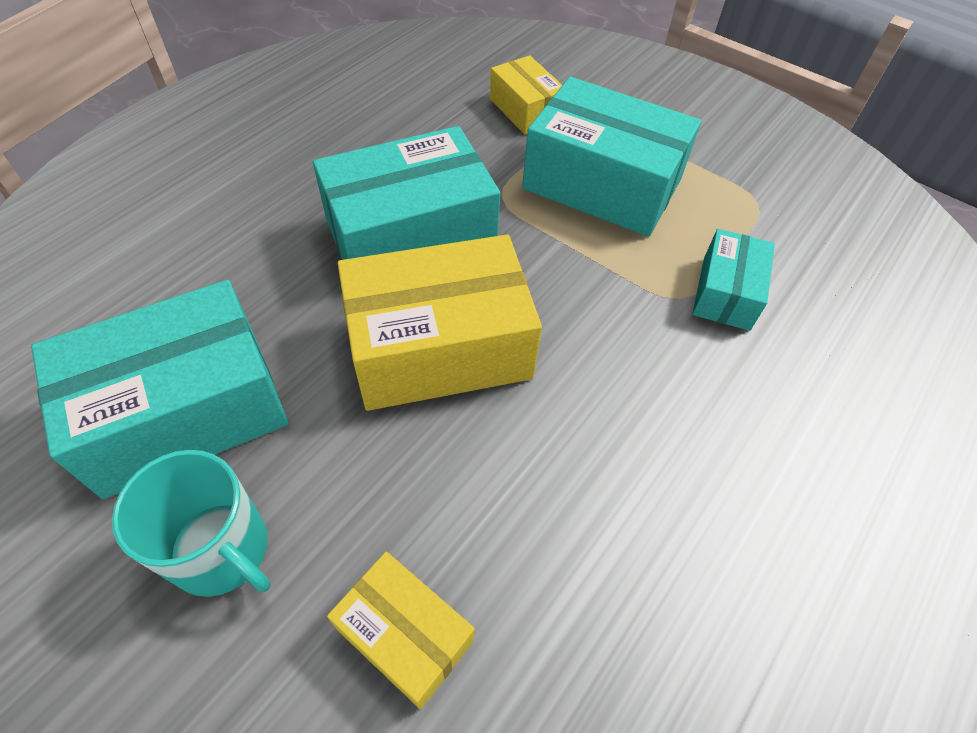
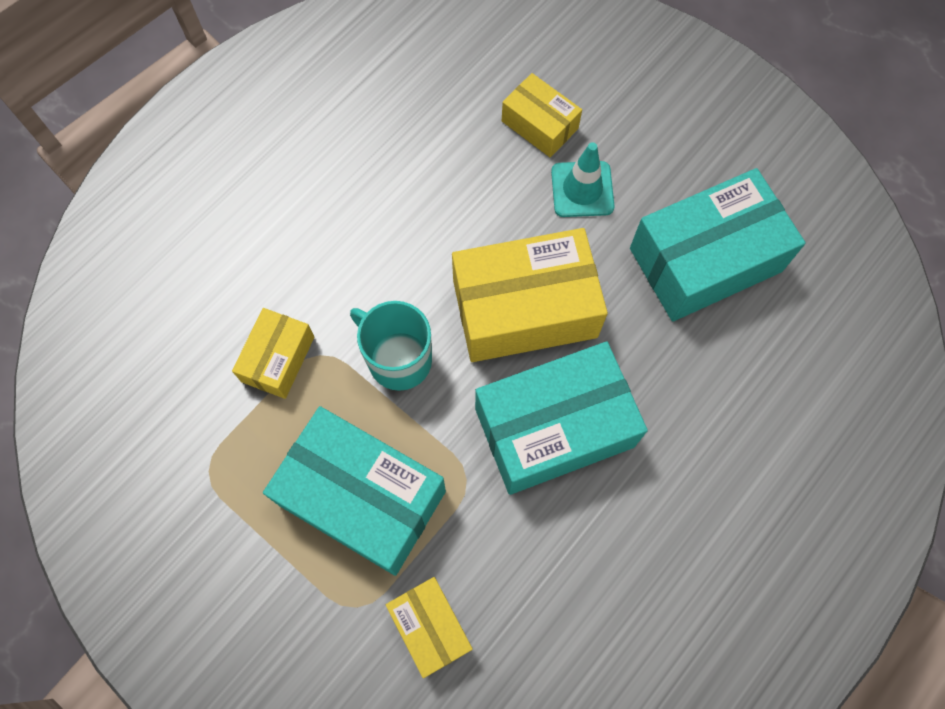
camera: 175 degrees left, 15 degrees up
(221, 550) = (653, 170): turquoise mug -> turquoise mug (398, 359)
(344, 513) = (582, 189): none -> turquoise traffic cone
(726, 293) = (278, 359): turquoise box -> yellow box

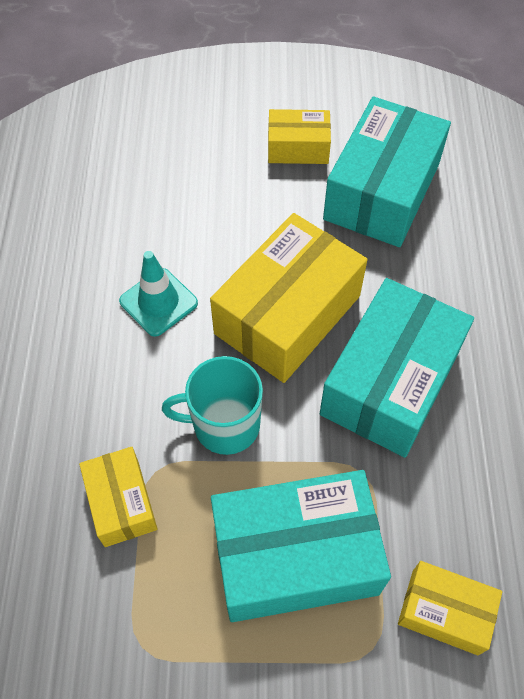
camera: 40 degrees left, 10 degrees down
(539, 125) = (177, 180): yellow box -> yellow box (298, 148)
(582, 189) = (251, 203): turquoise traffic cone -> turquoise traffic cone (158, 302)

